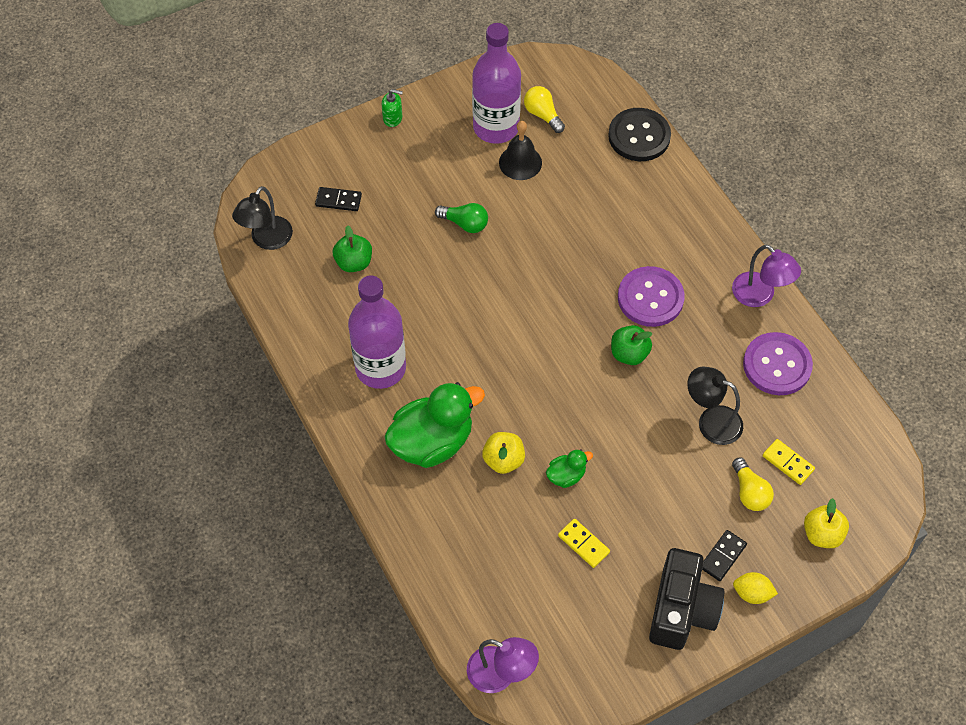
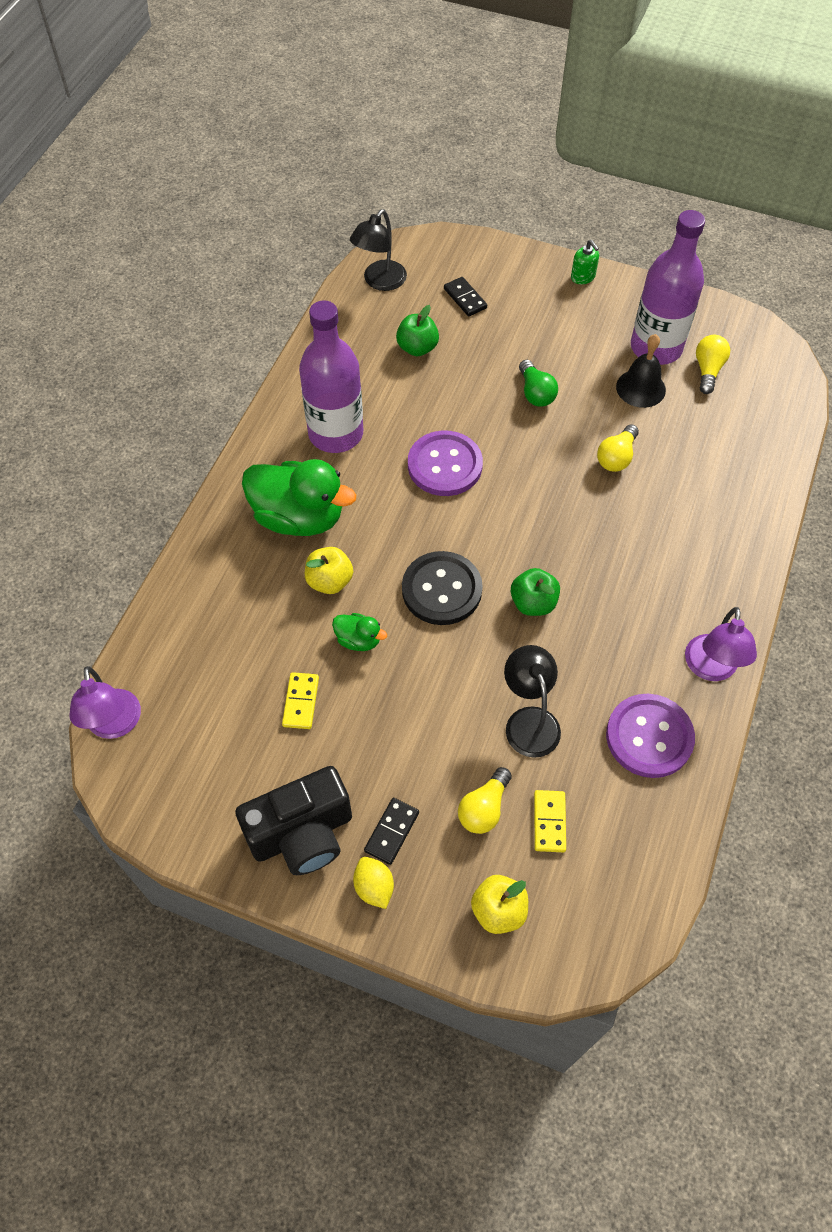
camera: 50 degrees right, 0 degrees up
(267, 240) = (380, 282): black lamp -> black lamp turned 45 degrees counterclockwise
(561, 220) = (616, 457): none -> yellow light bulb
(639, 136) = (771, 453): black button -> black button (441, 590)
(650, 298) = (610, 579): purple button -> purple button (445, 465)
(722, 556) = (391, 831): black domino -> black domino turned 60 degrees counterclockwise

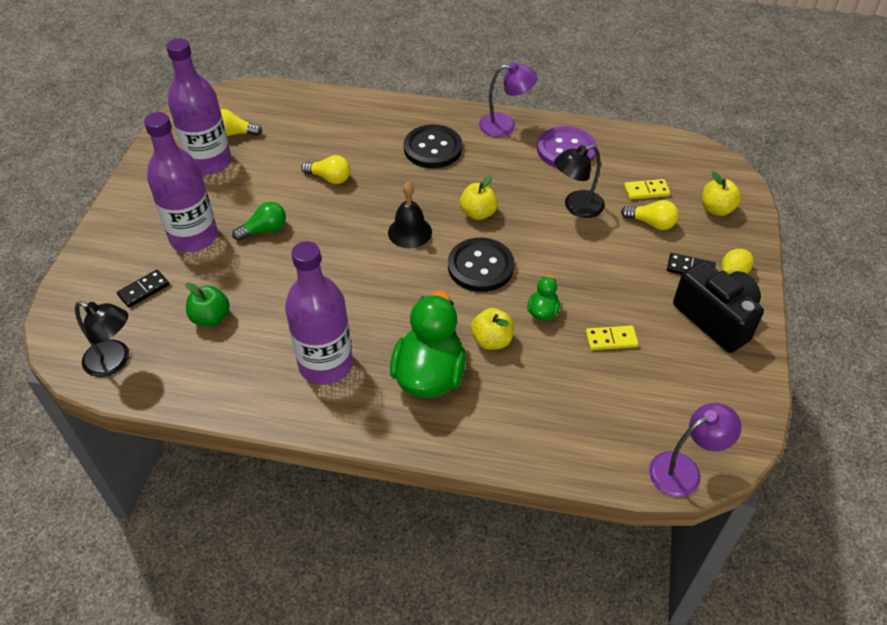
camera: 100 degrees left, 10 degrees down
(445, 465) = (353, 280): purple button -> none
(533, 603) = (478, 213): green apple -> yellow apple
(534, 335) = (194, 237): none -> purple bottle
(583, 277) = (120, 211): green soap dispenser -> none
(640, 388) = (255, 168): black bell -> black bell (410, 232)
(664, 572) = (433, 148): none -> black button

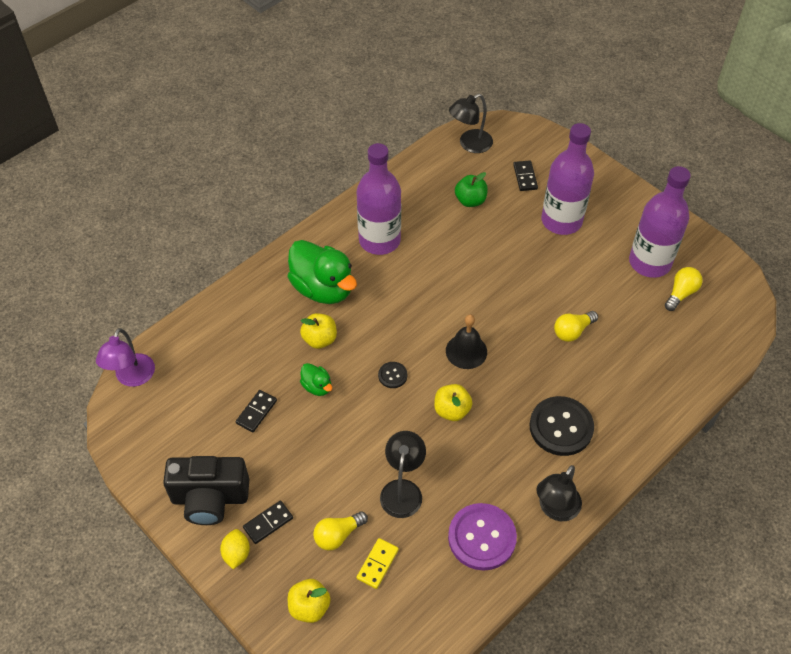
camera: 125 degrees right, 5 degrees up
(264, 230) = (538, 263): green light bulb -> none
(480, 266) = (392, 375): black button -> black button, size x0.48
(505, 125) = (555, 509): purple lamp -> black lamp
(611, 339) = (256, 412): yellow domino -> black domino

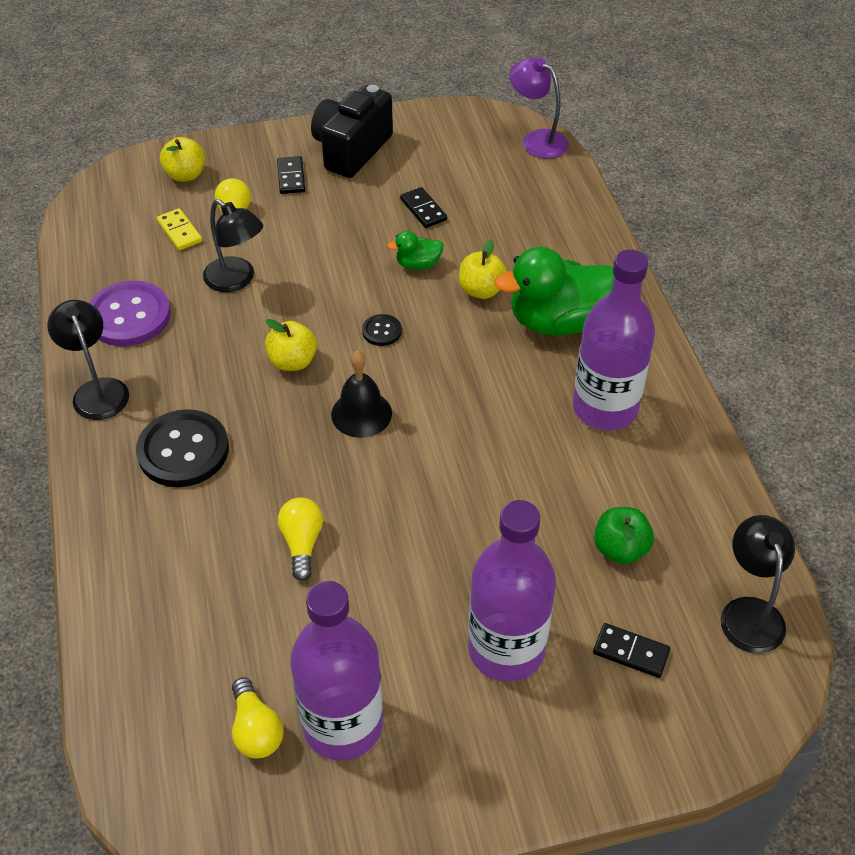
camera: 120 degrees right, 5 degrees down
(236, 554) = (280, 149): yellow lemon -> none

